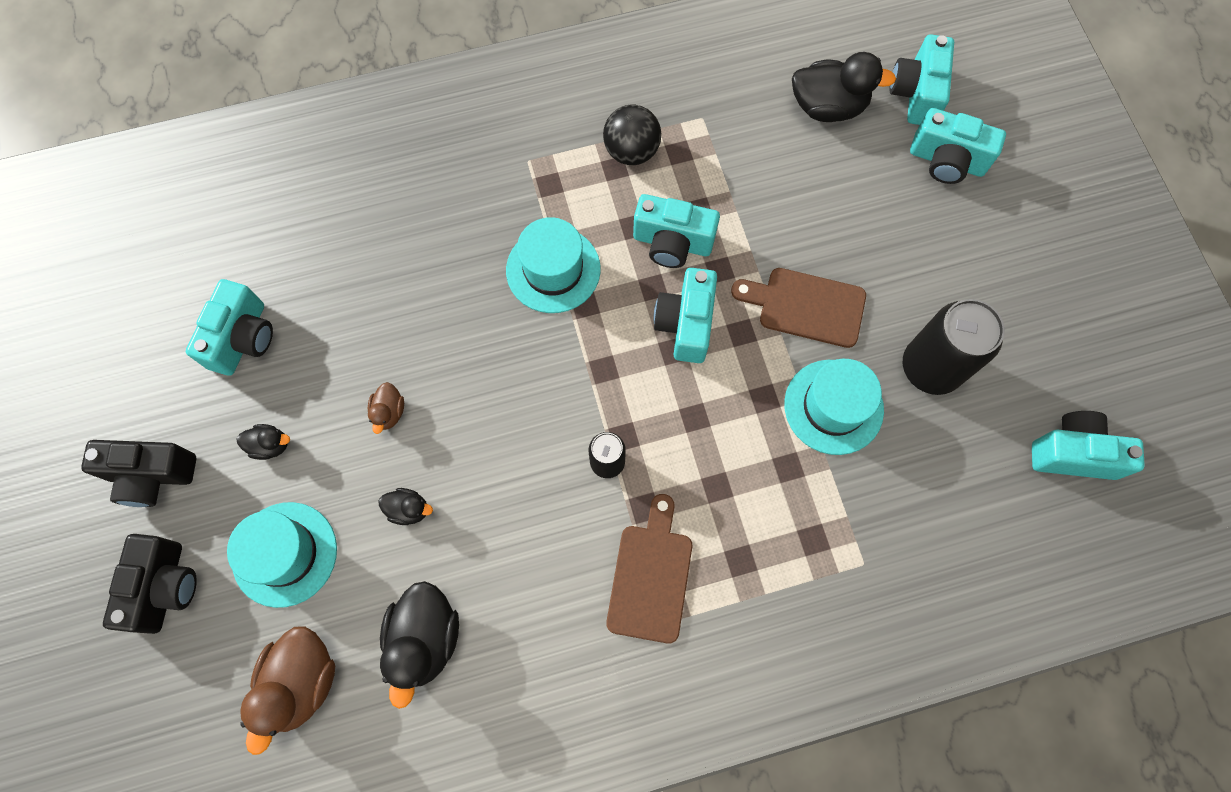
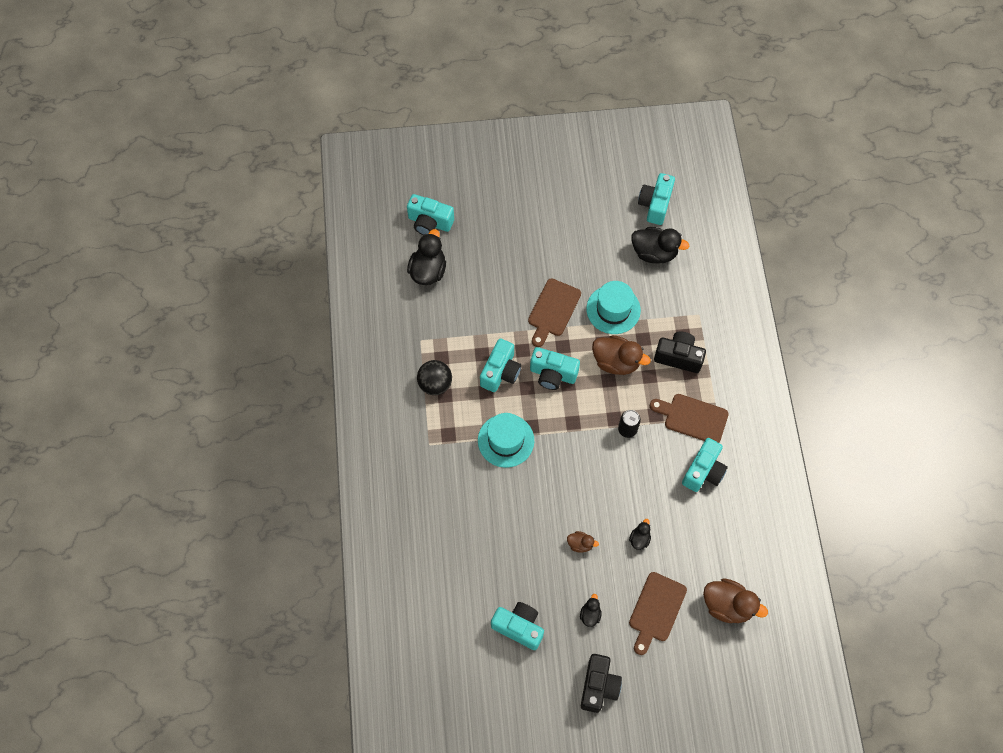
camera: 80 degrees left, 5 degrees down
(165, 587) = (666, 680): black camera -> black camera (678, 357)
(285, 554) = (656, 610): turquoise hat -> brown cutting board
(425, 639) = (712, 537): black duck -> black duck (654, 253)
(732, 425) = (616, 362): none -> brown duck
(930, 368) = (599, 257): black can -> none
(946, 161) = (477, 218): turquoise camera -> turquoise camera (703, 471)

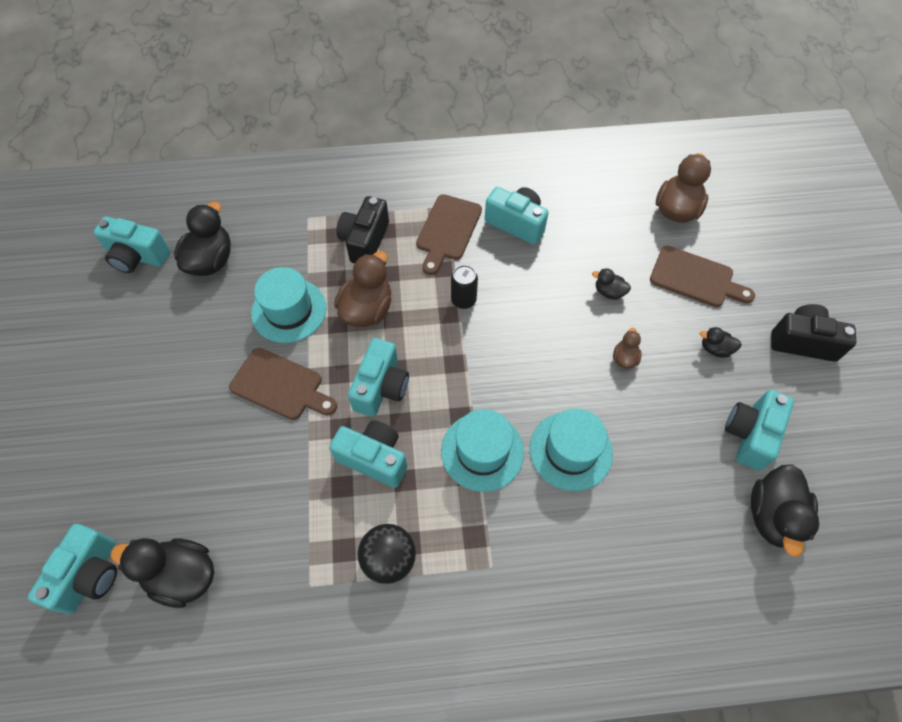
camera: 90 degrees left, 5 degrees down
(459, 631) = (772, 516): none -> black duck
(506, 499) = (570, 451): none -> turquoise hat

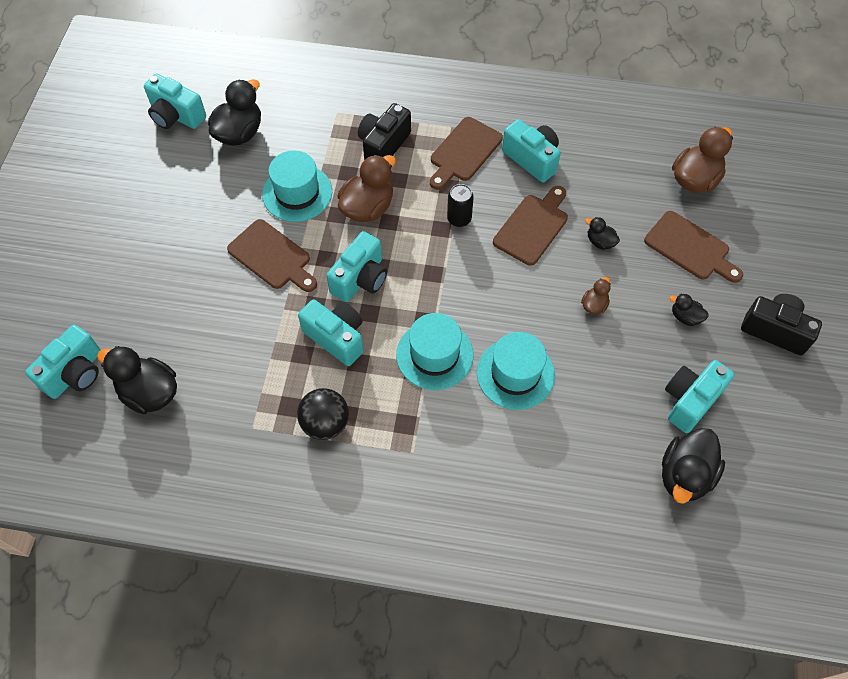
camera: 15 degrees right, 0 degrees up
(539, 291) = (533, 227): none -> brown cutting board

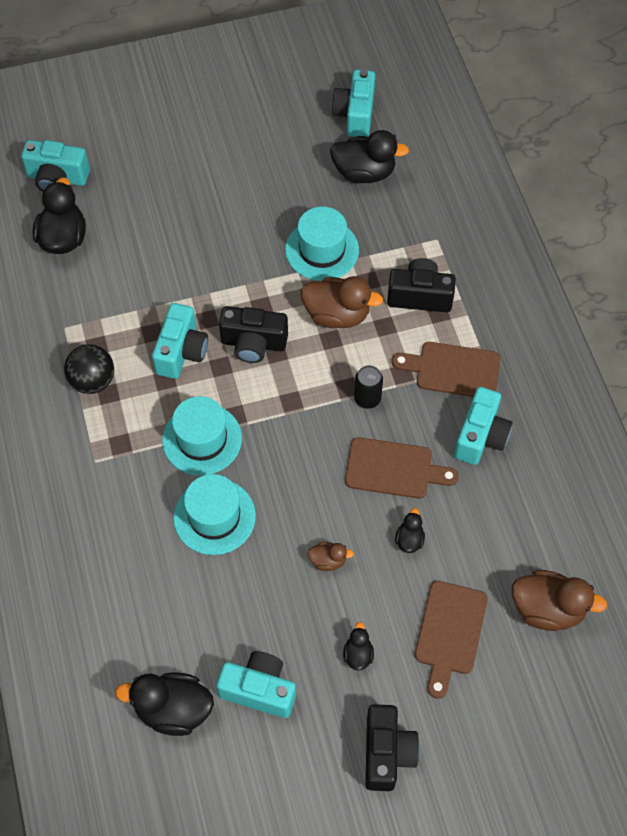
camera: 65 degrees right, 0 degrees up
(272, 257) = (240, 263): brown cutting board -> none
(360, 279) = (253, 343): turquoise camera -> black camera

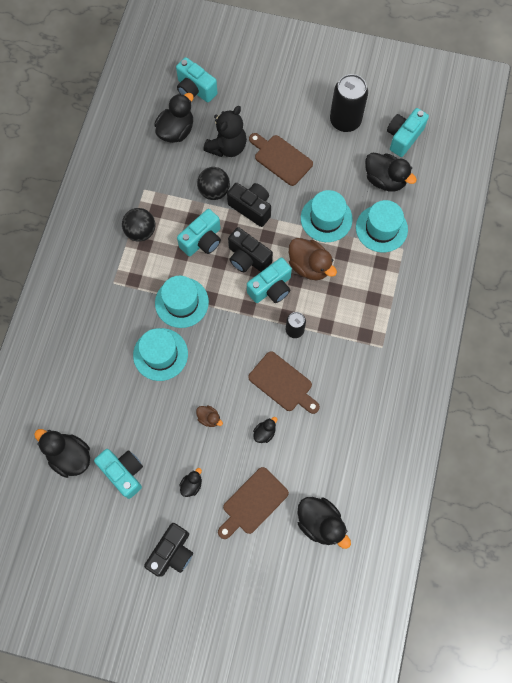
camera: 30 degrees right, 10 degrees up
(142, 226) = (227, 147): none -> black teddy bear
(159, 286) = (214, 191): none -> black ball
(272, 128) = (345, 121): none -> black can
(396, 229) = (381, 228): none -> turquoise hat
(420, 296) = (368, 281): black camera -> black camera (251, 208)
(453, 370) = (358, 340): brown cutting board -> brown cutting board (281, 158)
(480, 436) = (348, 392): turquoise camera -> turquoise camera (271, 288)
(547, 609) = (320, 523): brown duck -> black duck

